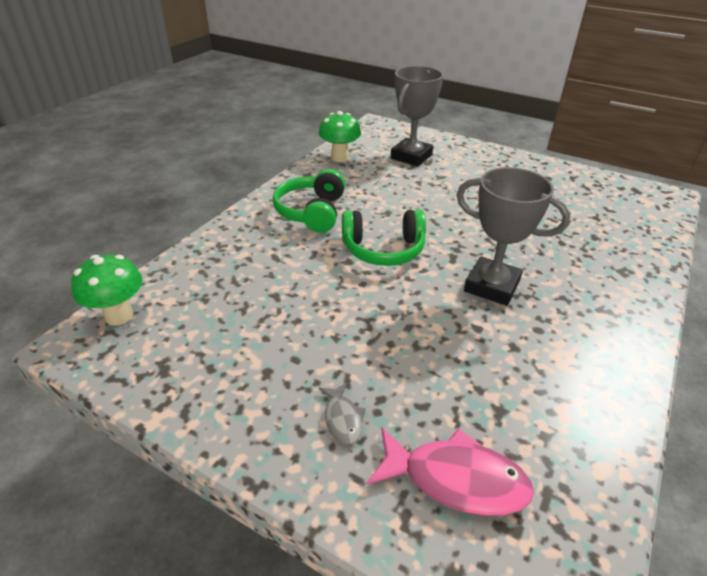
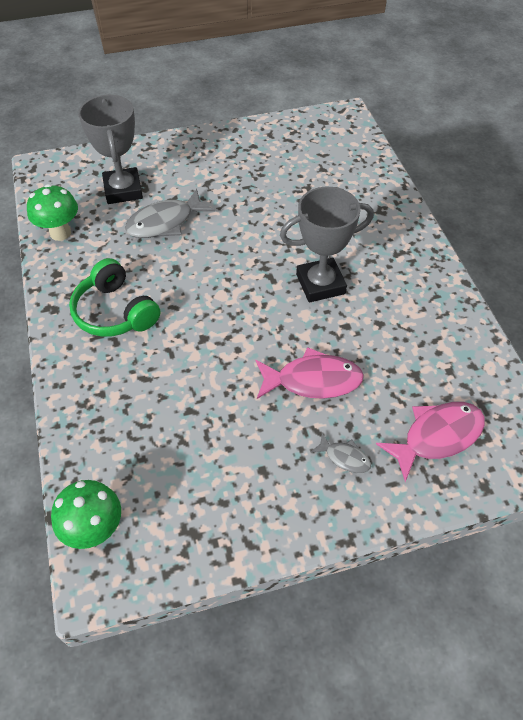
camera: 45 degrees left, 15 degrees up
(383, 249) = (216, 307): green headphones -> none
(394, 344) = (313, 380): none -> pink fish
(415, 185) = (165, 222): none -> grey fish

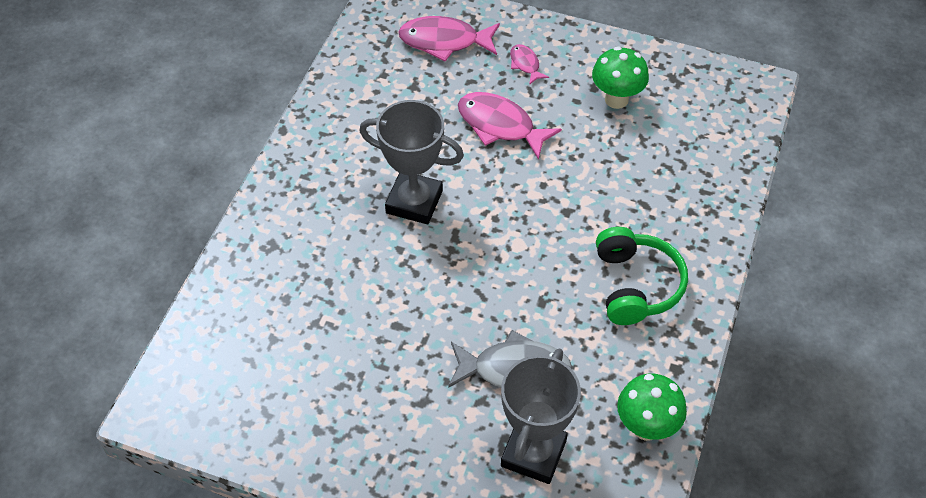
camera: 145 degrees left, 0 degrees up
(95, 530) = (745, 115): green mushroom -> green mushroom (616, 99)
(344, 457) = (525, 64): grey fish -> pink fish

